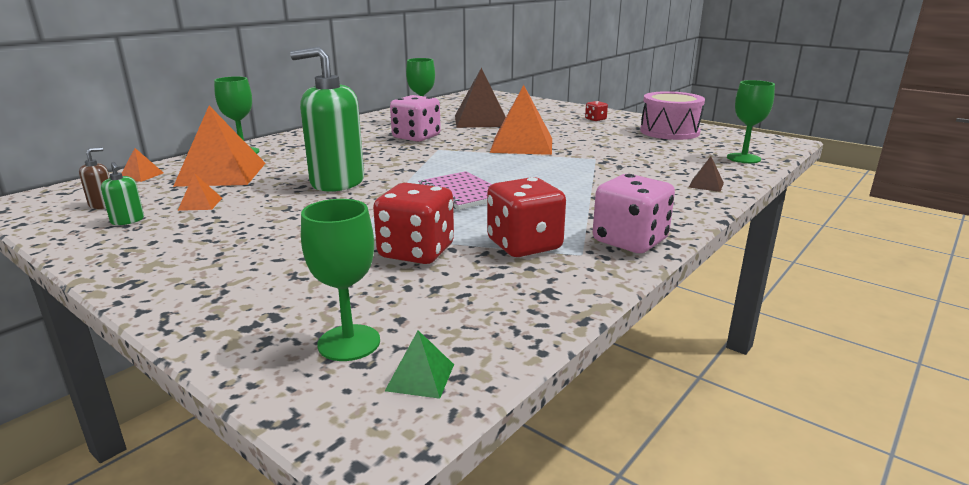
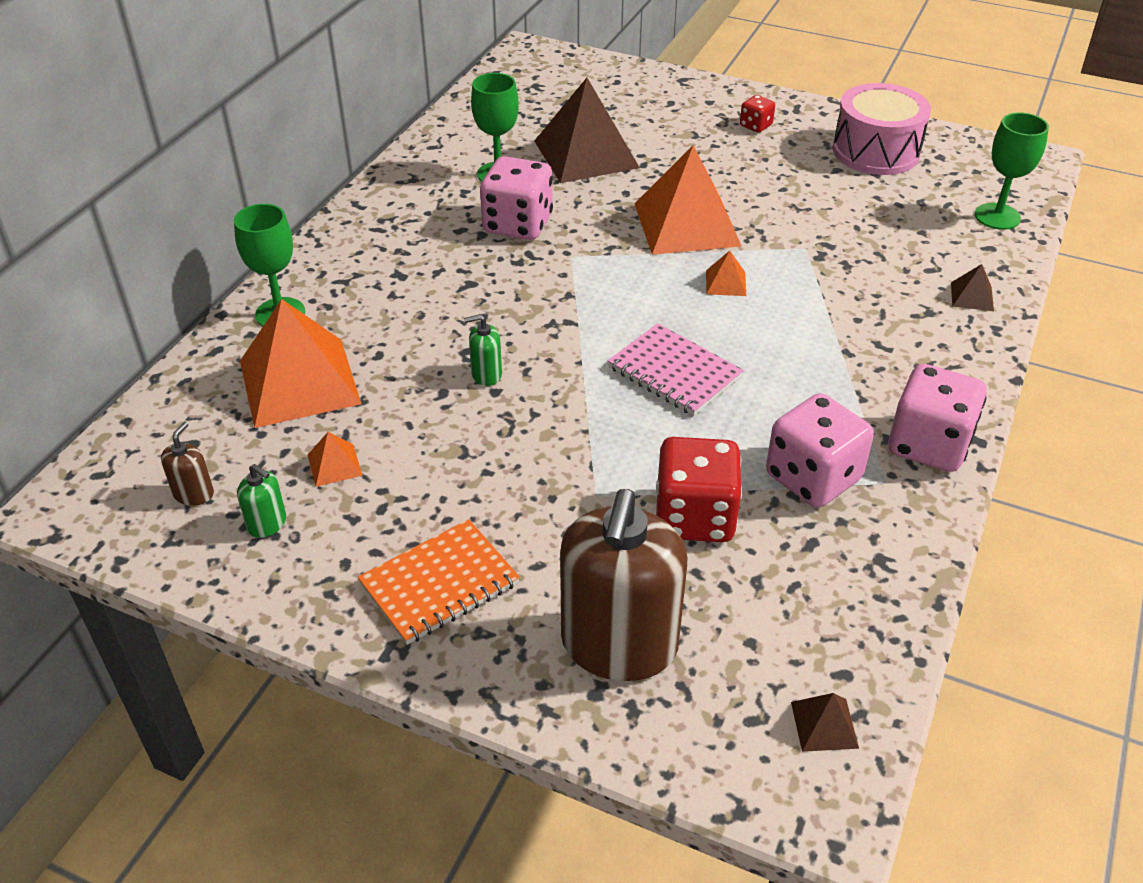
camera: 15 degrees left, 20 degrees up
(141, 175) = (178, 407): orange pyramid -> orange pyramid (725, 283)
(200, 258) = (439, 584): none -> orange notebook
(293, 304) = (619, 645): none -> brown soap dispenser
(337, 182) = (486, 374): green soap dispenser -> green soap dispenser, size x0.40
(349, 343) = (722, 692): green goblet -> none
(420, 377) = (824, 725): green pyramid -> brown pyramid
(524, 245) = (813, 477): red dice -> pink dice

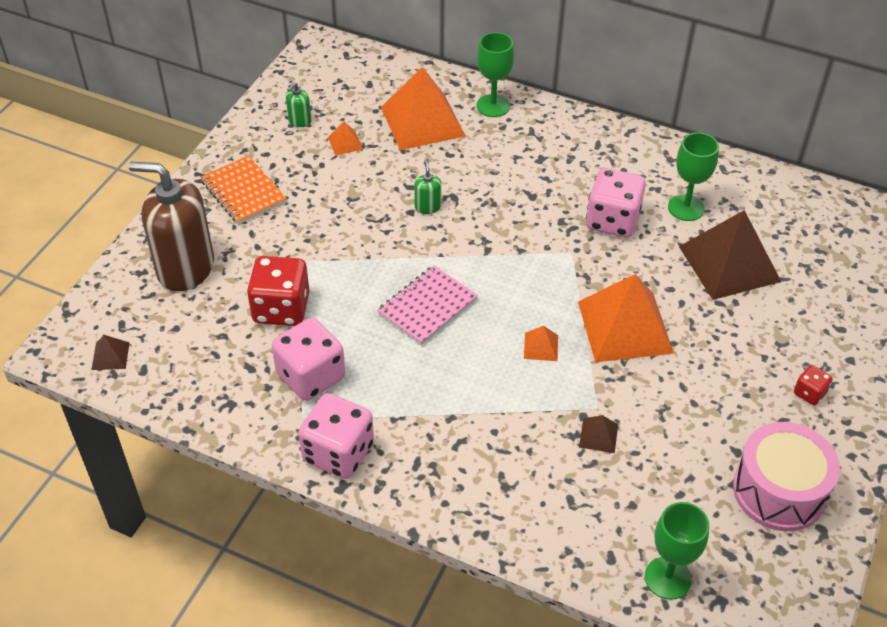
camera: 90 degrees right, 5 degrees up
(194, 494) = (326, 90): brown soap dispenser -> none
(972, 296) = (530, 524): brown pyramid -> brown pyramid (598, 435)

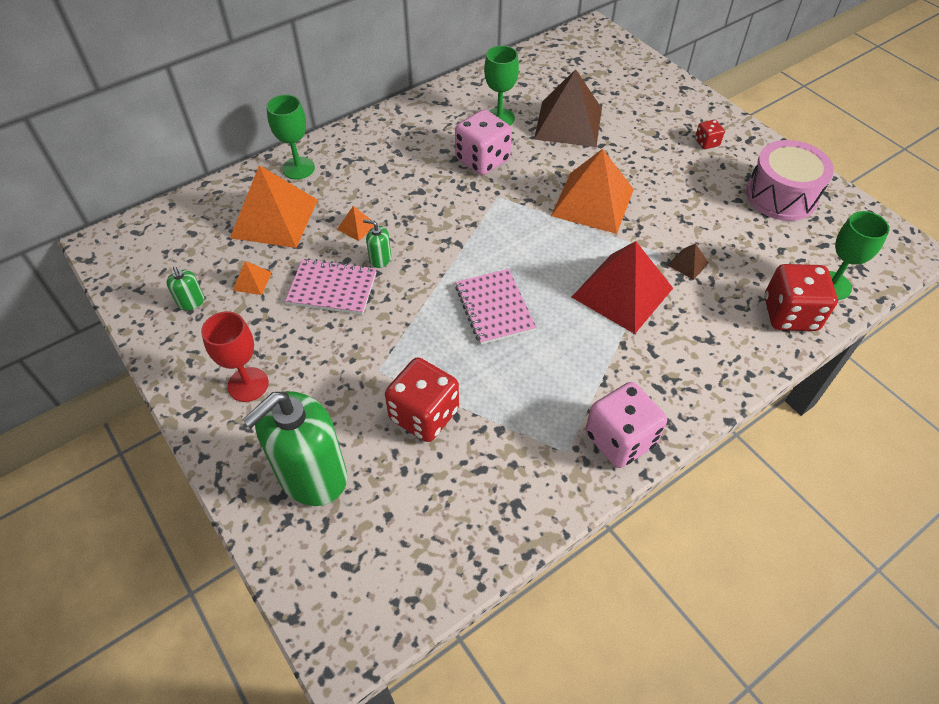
camera: 60 degrees left, 5 degrees up
(110, 356) = (386, 594): brown pyramid -> none
(185, 268) = (312, 475): brown soap dispenser -> green soap dispenser
(243, 192) = (248, 384): orange notebook -> red goblet
(311, 376) = (521, 424): pink dice -> none
(372, 193) = (332, 288): none -> pink notebook
(517, 394) = (622, 292): none -> red pyramid
(541, 346) = (582, 257): orange pyramid -> orange pyramid (356, 226)
(593, 548) = (790, 314): none -> red dice

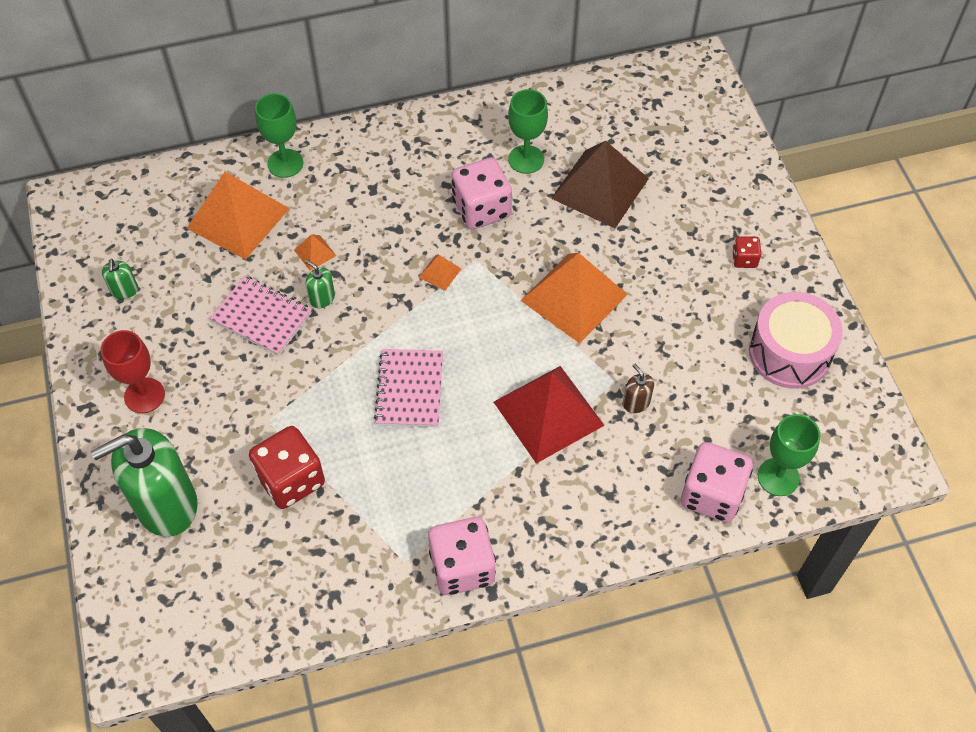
camera: 20 degrees right, 5 degrees up
(252, 281) = (189, 285): orange pyramid -> orange pyramid (440, 273)
(688, 264) = (636, 402): brown pyramid -> brown soap dispenser
(790, 314) = (711, 494): red dice -> pink dice

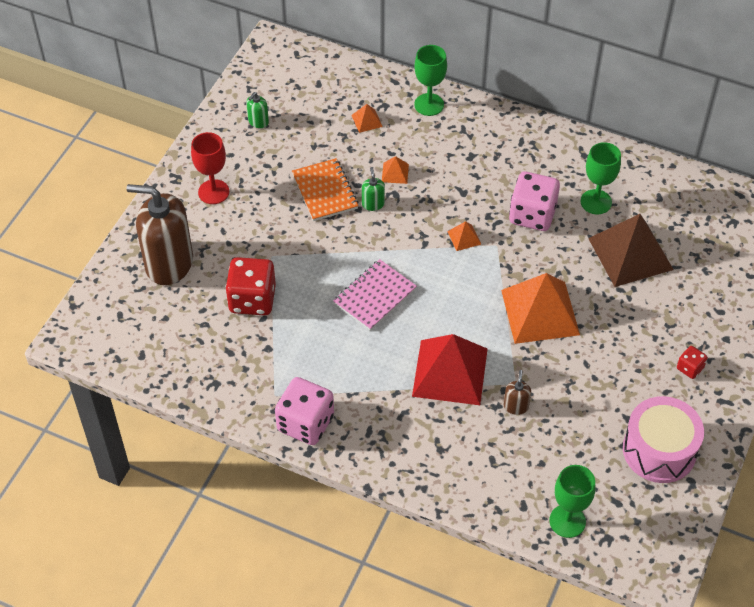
camera: 40 degrees right, 5 degrees down
(166, 505) = (169, 263): green soap dispenser -> brown soap dispenser
(238, 218) = (367, 120): orange pyramid -> orange pyramid, size x0.42
(262, 317) = (325, 191): pink notebook -> orange notebook
(711, 494) = (509, 498): pink dice -> none

